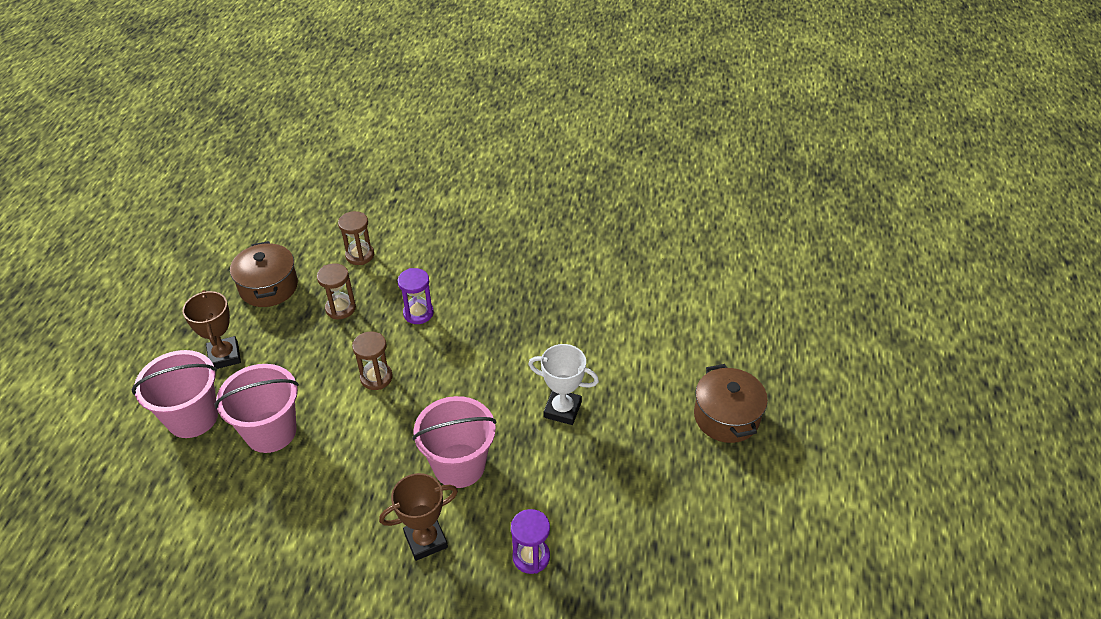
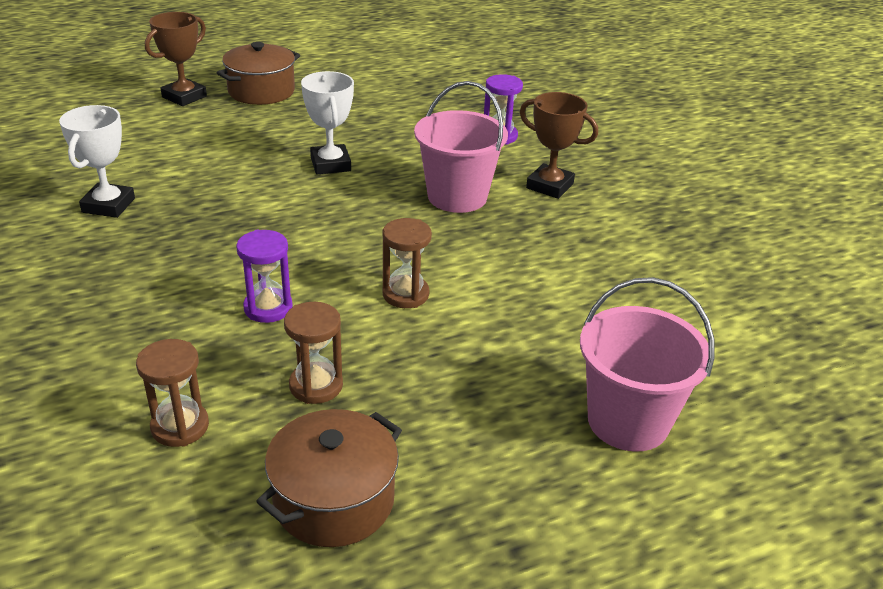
camera: 125 degrees left, 10 degrees down
(224, 356) = (511, 458): brown trophy -> brown trophy (184, 97)
(271, 431) = (564, 337): pink bucket -> none
(585, 278) = (108, 205): none -> white trophy

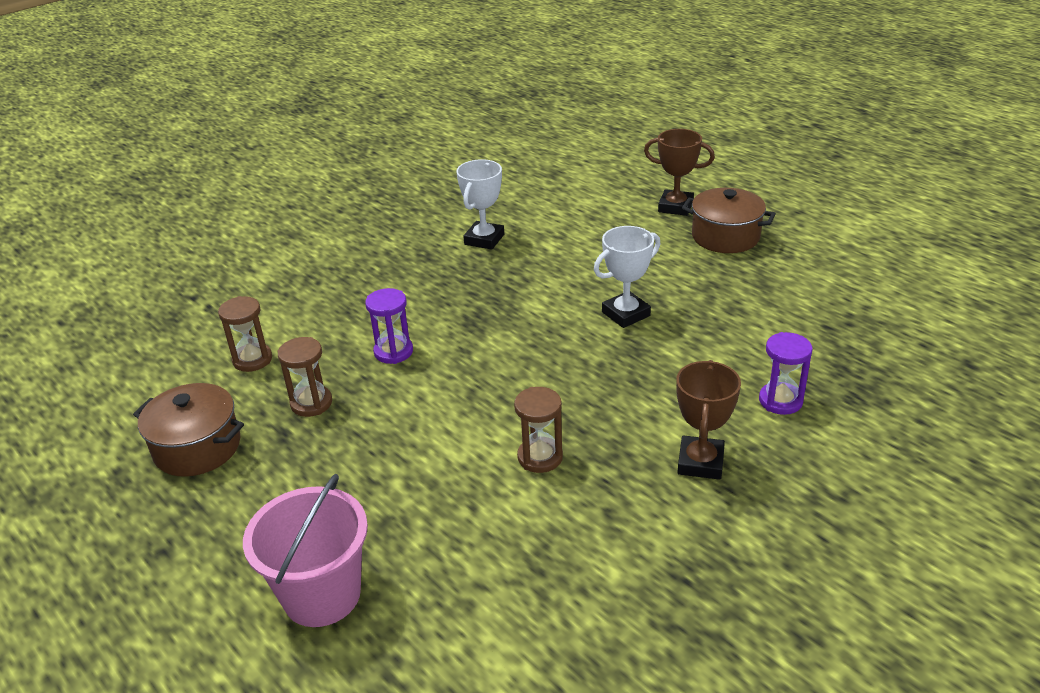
camera: 75 degrees right, 0 degrees up
(108, 205) = (484, 239): white trophy -> white trophy turned 60 degrees counterclockwise
(405, 294) = (446, 415): brown hourglass -> brown hourglass (540, 457)
(457, 196) = (627, 403): pink bucket -> none

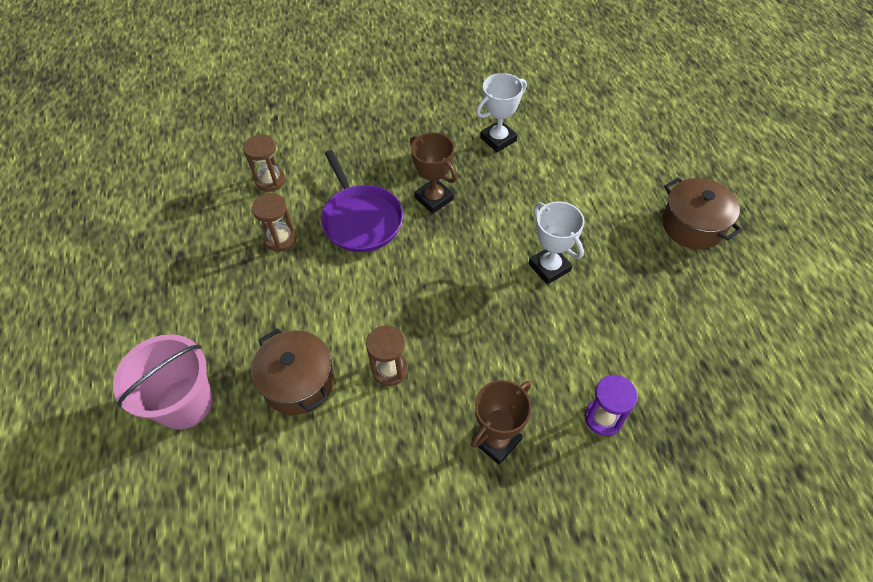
camera: 30 degrees right, 20 degrees up
(197, 447) = (193, 240): brown pot -> brown pot (299, 382)
(393, 352) = (361, 219): purple hourglass -> purple pan
(626, 314) = (549, 267): white trophy -> white trophy turned 60 degrees clockwise
(675, 207) = (675, 173): brown trophy -> brown trophy (434, 198)

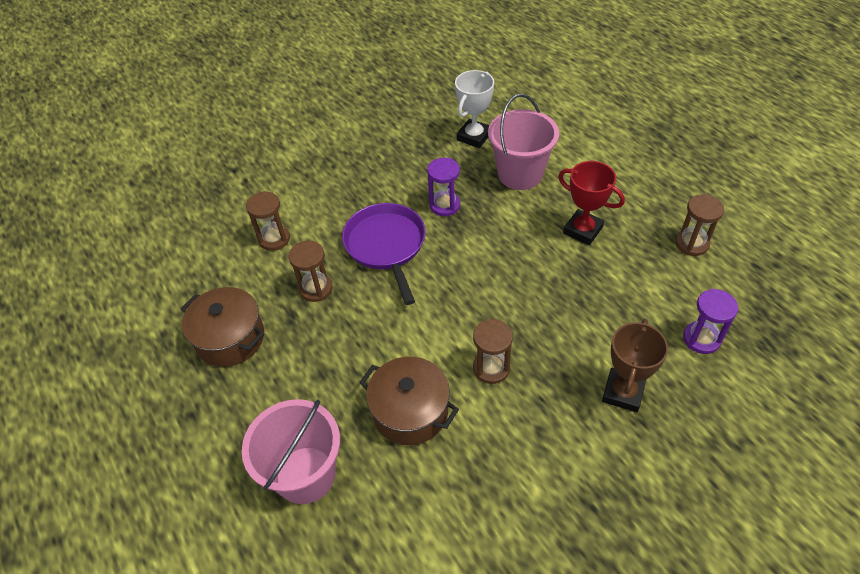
camera: 20 degrees left, 5 degrees down
(361, 219) = (386, 245): purple pan -> purple pan turned 150 degrees counterclockwise
(434, 198) = (444, 205): brown trophy -> purple hourglass
(521, 191) = (520, 174): none -> pink bucket
(549, 267) = (583, 230): white trophy -> red trophy
(650, 318) = (691, 244): none -> brown hourglass
(693, 225) = (682, 157): brown pot -> brown pot (230, 338)

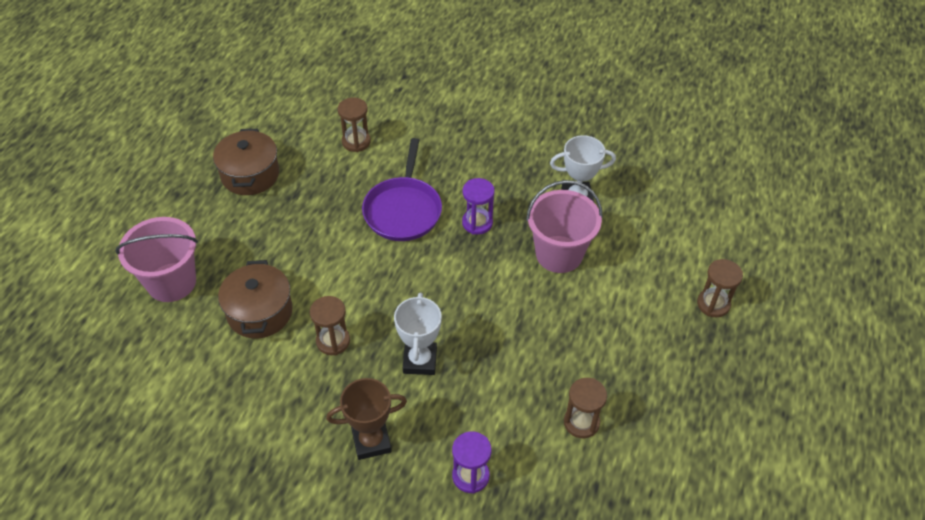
camera: 50 degrees right, 0 degrees up
(316, 288) = (328, 194): brown hourglass -> brown hourglass (713, 304)
(386, 245) = (403, 210): purple pan -> purple pan turned 150 degrees clockwise
(560, 315) = (420, 361): none -> white trophy
(583, 230) = (529, 332): red trophy -> none

